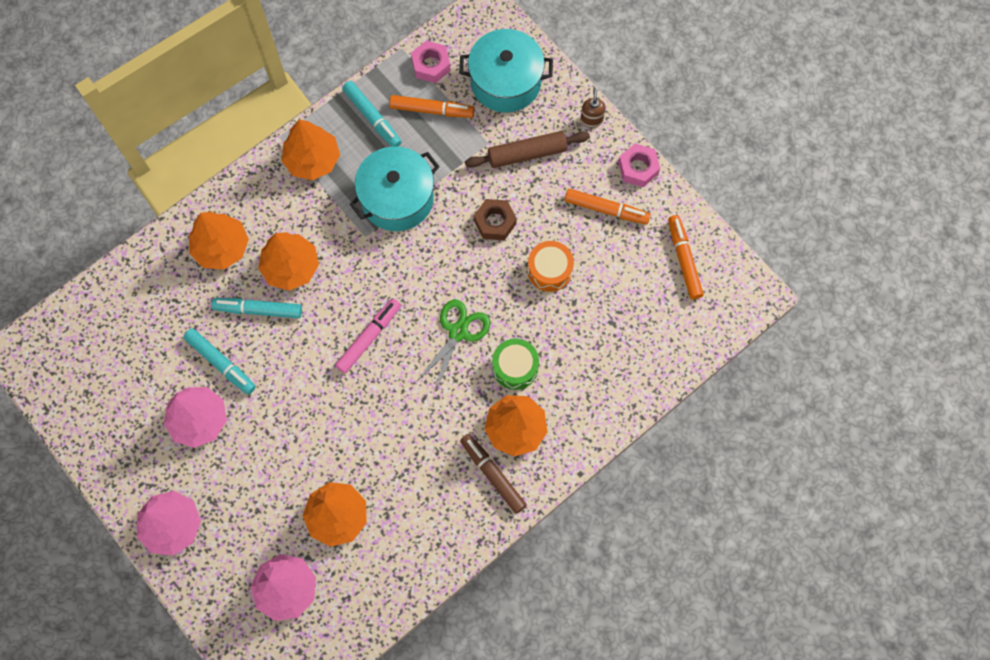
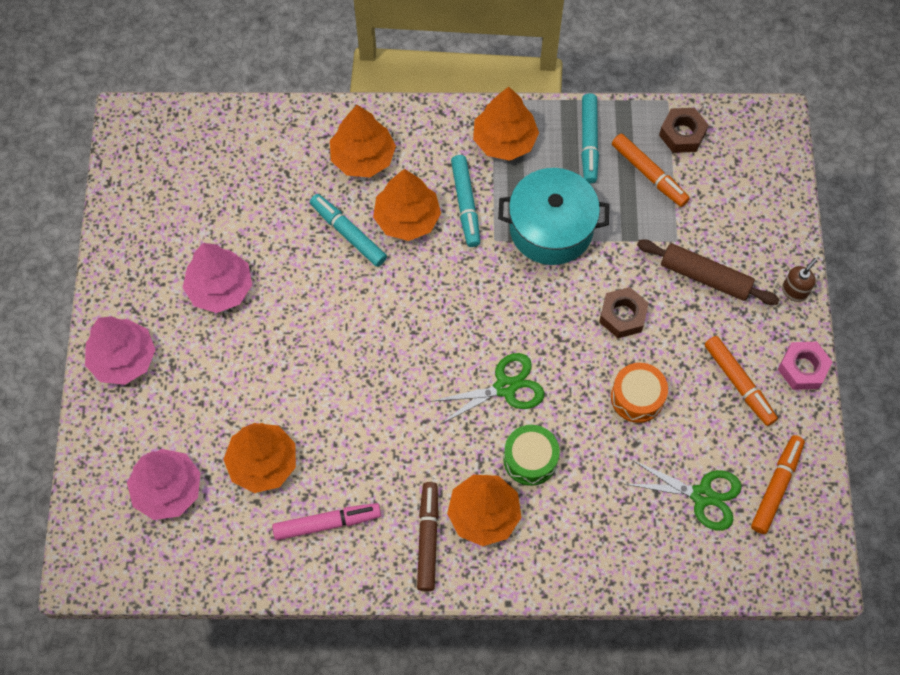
camera: 40 degrees right, 5 degrees down
(221, 363) = (279, 254): turquoise marker -> turquoise marker (465, 204)
(369, 337) = (422, 330): pink marker -> pink marker (327, 523)
(431, 65) = (682, 134): pink nut -> brown nut
(505, 82) = (740, 198): turquoise pot -> none
(643, 302) = (702, 495): none -> green scissors

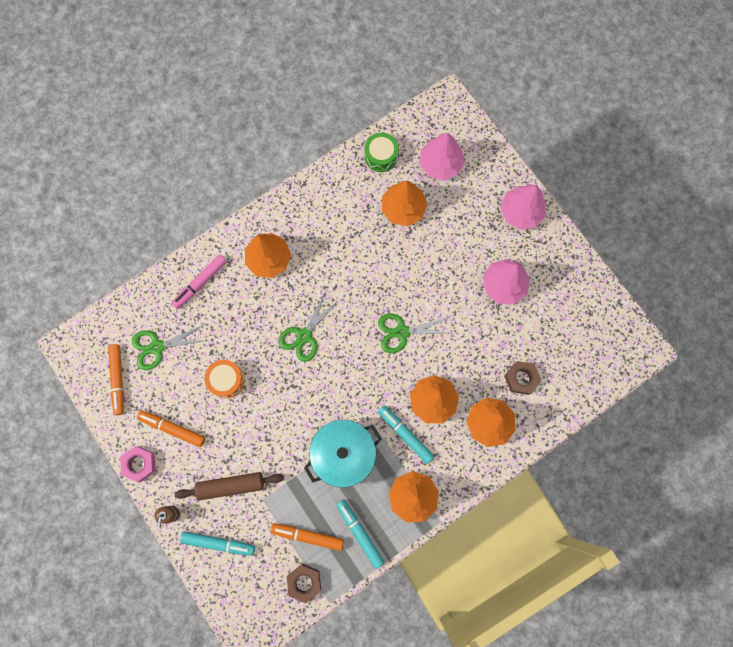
camera: 145 degrees right, 10 degrees up
(327, 523) = (346, 201): pink marker -> pink marker (200, 283)
(348, 233) = (459, 367): turquoise marker -> turquoise marker (218, 543)
(383, 314) = (402, 332): none -> green scissors
(428, 538) = (289, 228): brown marker -> none
(530, 459) = (263, 304): green drum -> green drum (381, 156)
(622, 316) = (265, 425): brown nut -> brown nut (521, 378)

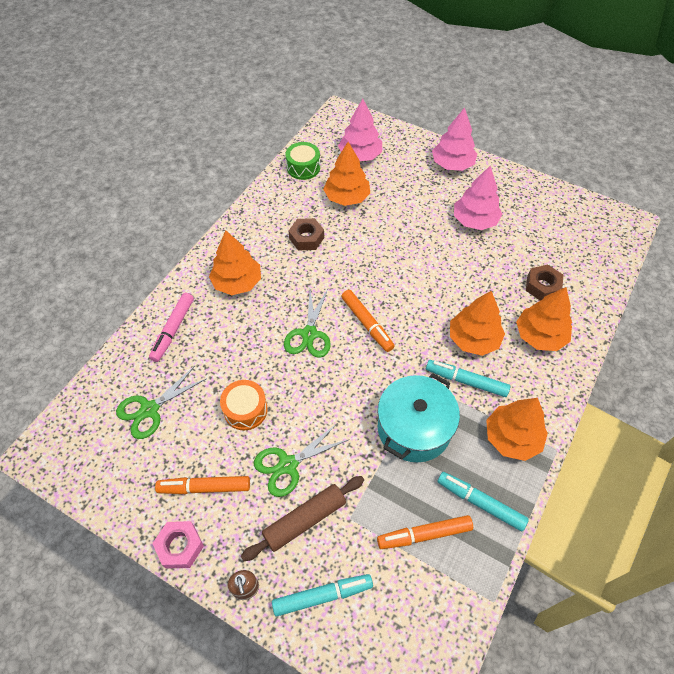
camera: 25 degrees left, 20 degrees down
(118, 380) = (115, 463): orange marker -> orange marker (367, 324)
(304, 582) = (451, 591): brown nut -> brown nut (306, 238)
(402, 332) = (406, 292): green scissors -> green scissors (288, 465)

